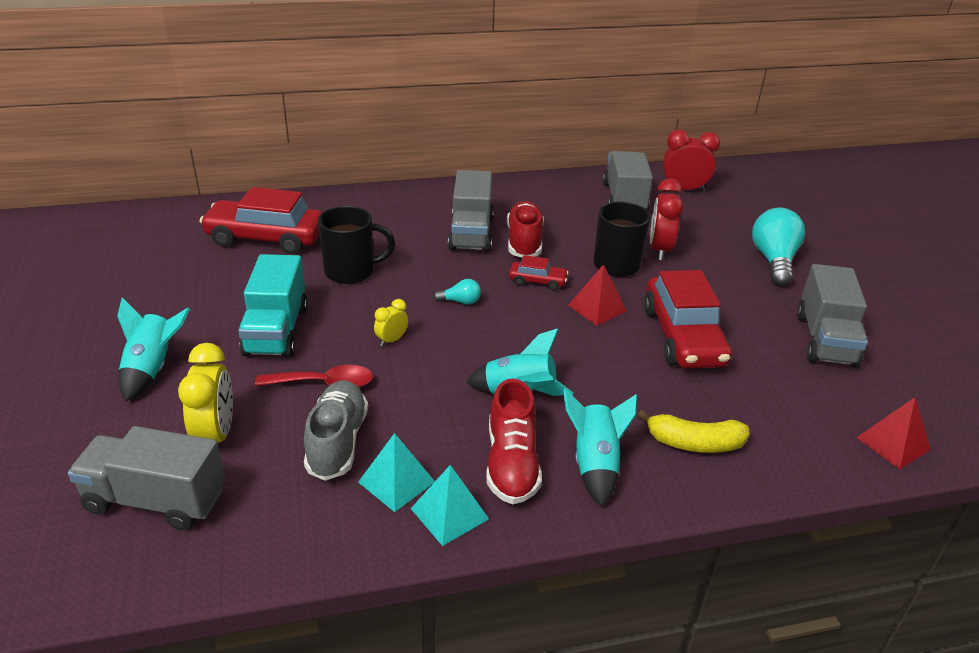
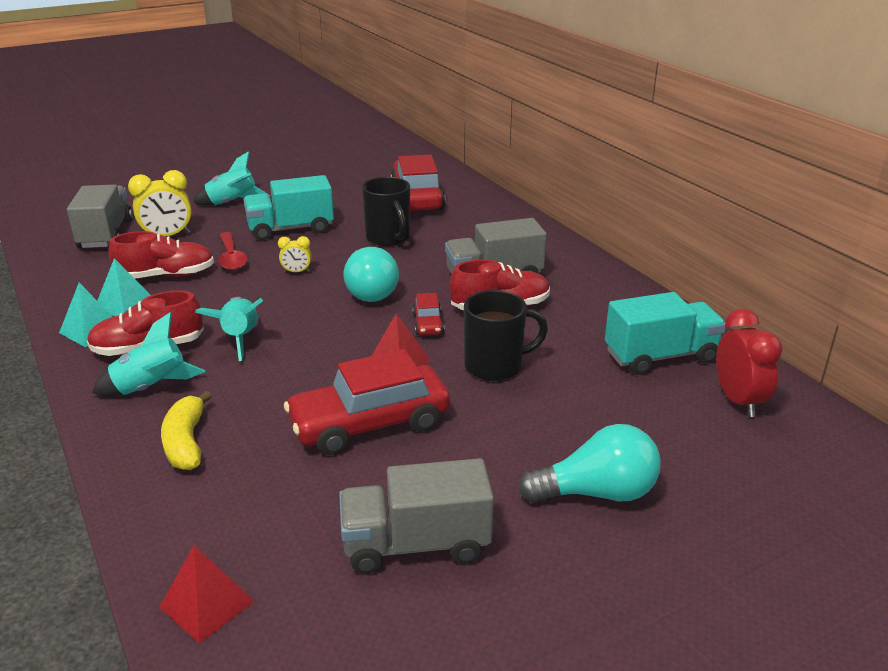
camera: 75 degrees right, 5 degrees down
(337, 441) = (166, 276): grey shoe -> red shoe
(391, 340) = (296, 272): yellow clock -> yellow clock turned 150 degrees clockwise
(460, 301) = (369, 291): turquoise light bulb -> turquoise light bulb, size x2.14
(624, 198) = (660, 356): grey truck -> turquoise truck
(660, 250) = (551, 393): red clock -> none

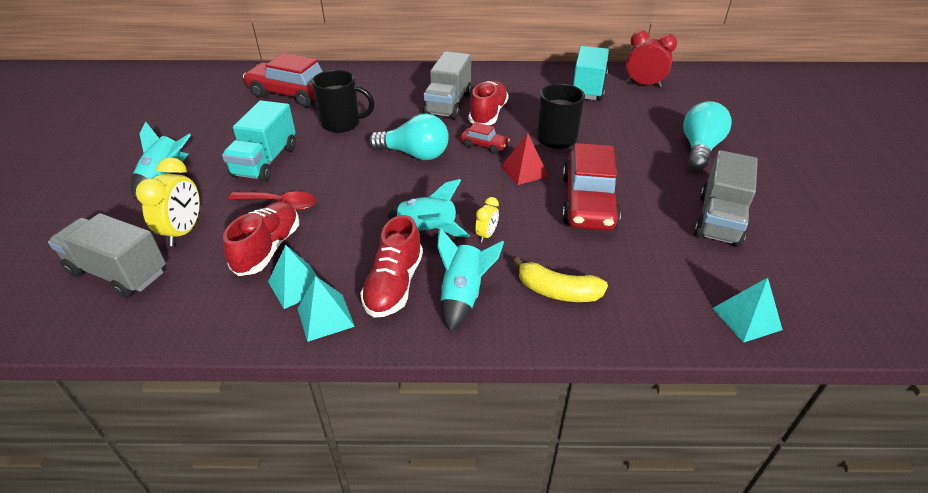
camera: 60 degrees left, 10 degrees up
(207, 604) = (746, 318): red pyramid -> turquoise pyramid
(296, 272) = (347, 178): yellow clock -> yellow clock (486, 235)

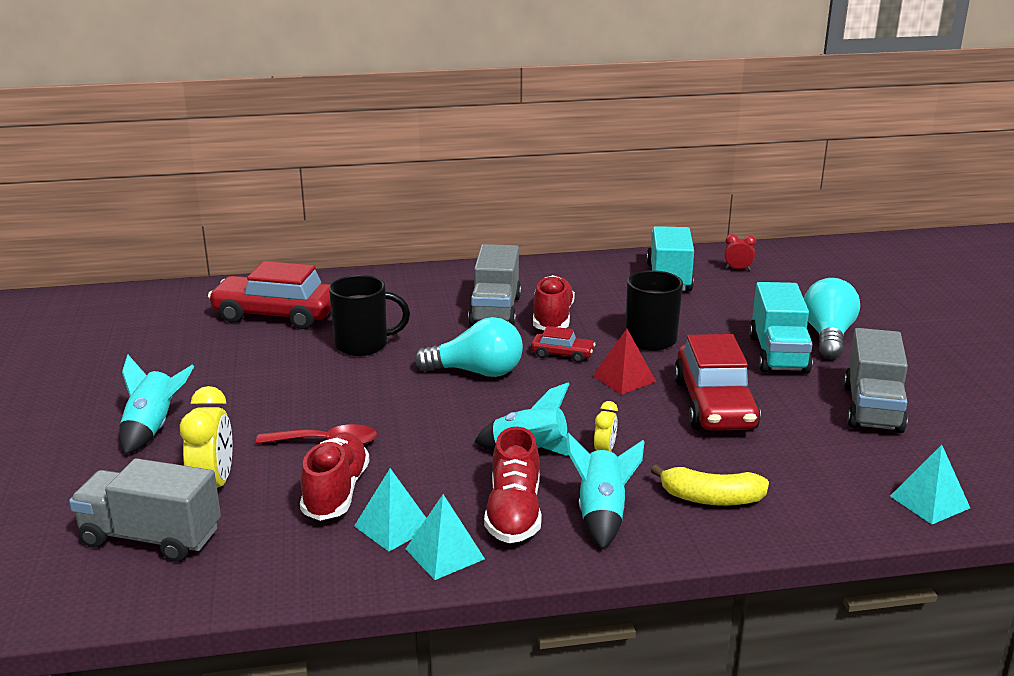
camera: 10 degrees left, 15 degrees down
(265, 161) = (281, 397): turquoise truck -> turquoise truck (778, 354)
(643, 84) = (738, 269): red clock -> red clock, size x0.53

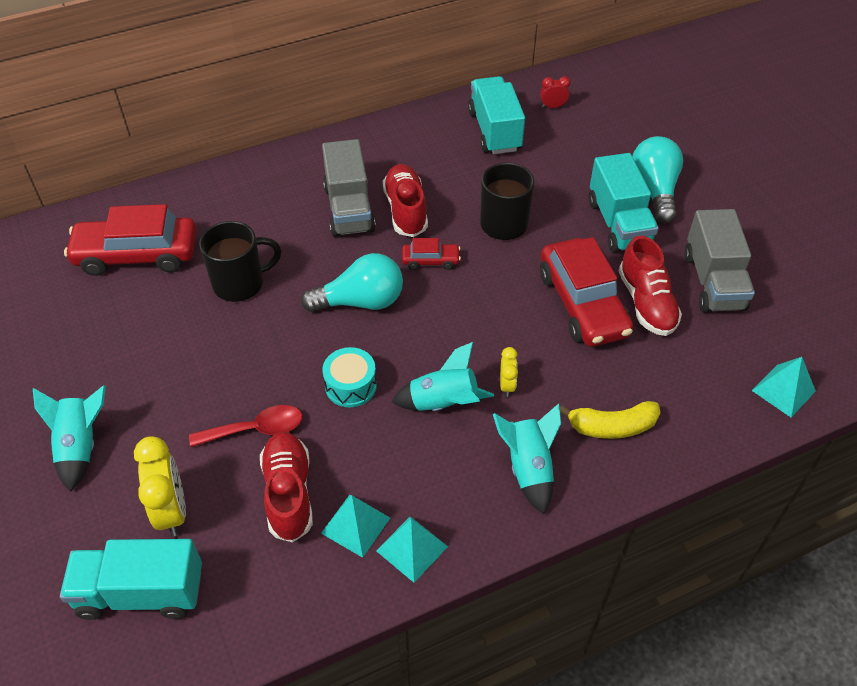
camera: 15 degrees left, 25 degrees up
(151, 537) = (141, 592): grey truck -> turquoise truck
(438, 427) = (350, 386): none -> turquoise drum
(514, 513) = (454, 483): red shoe -> red shoe (646, 303)
(624, 378) = (495, 284): red pyramid -> none

